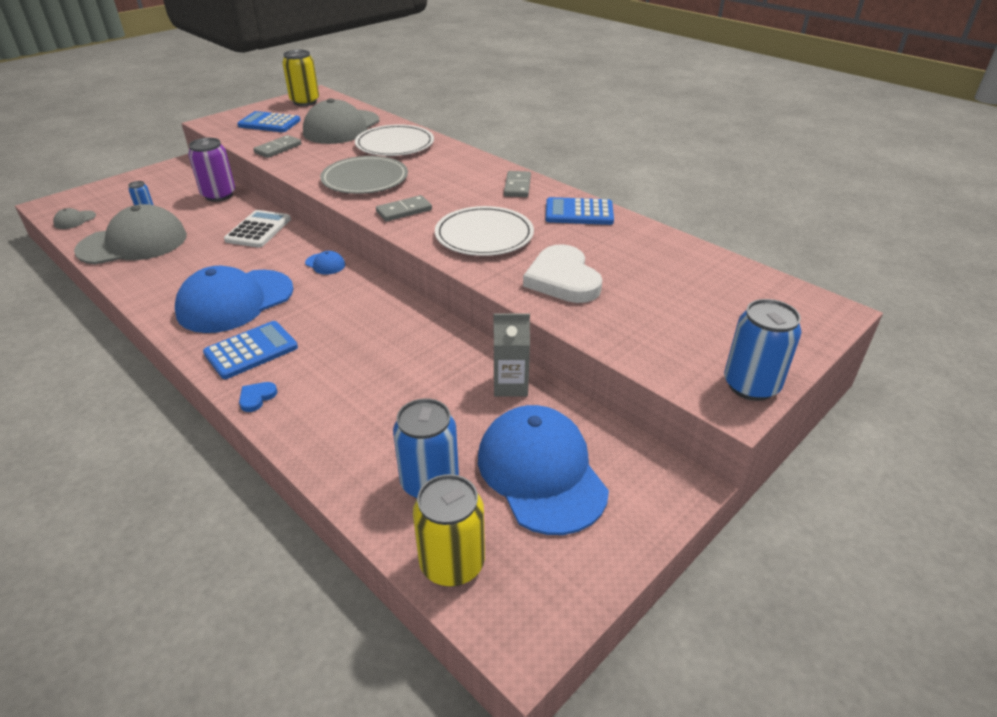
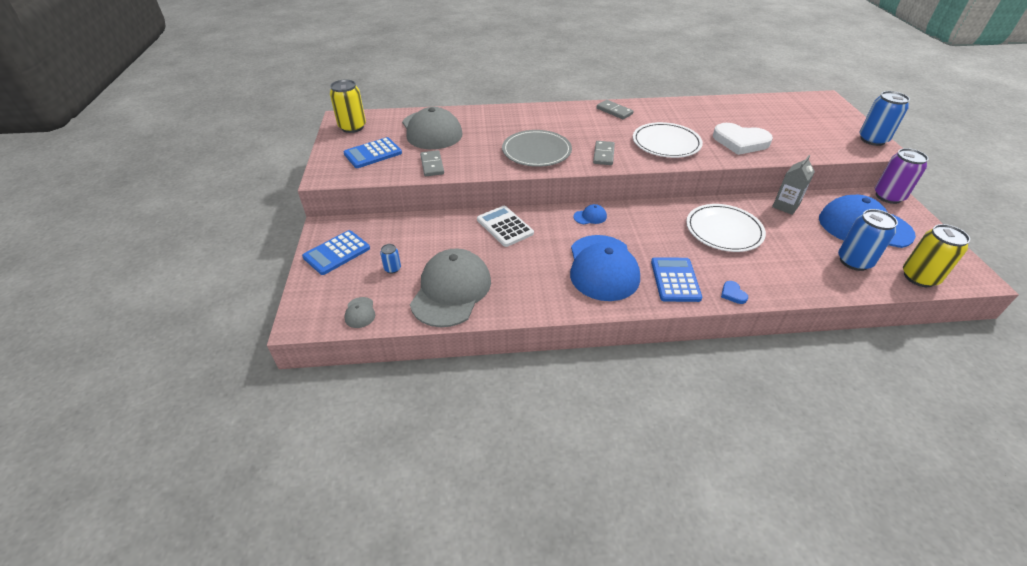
camera: 50 degrees left, 5 degrees up
(219, 195) = (418, 226): purple can -> purple can (888, 196)
(395, 144) = (494, 123): white plate -> white plate (724, 230)
(579, 212) = (669, 109): blue calculator -> blue calculator (337, 253)

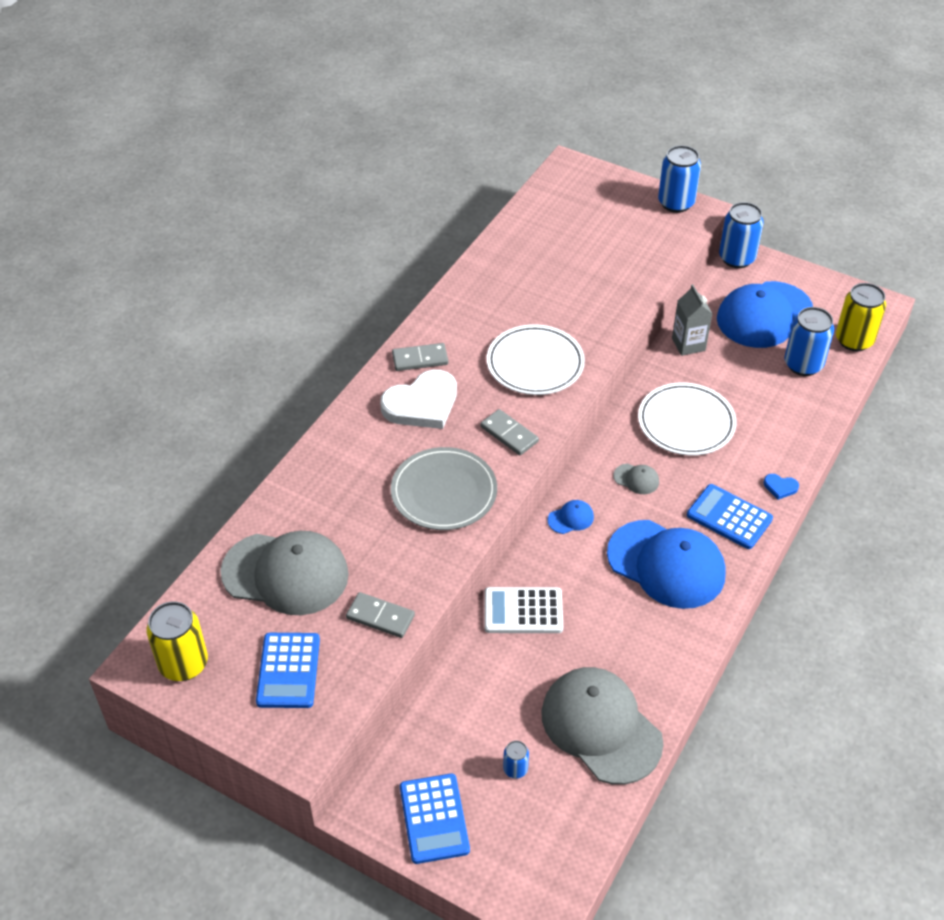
camera: 55 degrees left, 5 degrees up
(360, 312) = (573, 839): grey cap -> grey cap (636, 479)
(590, 216) = (571, 518): blue cap -> blue cap turned 45 degrees clockwise
(740, 141) = (589, 301): white heart -> white heart (422, 404)
(888, 196) = (736, 258): purple can -> blue can

